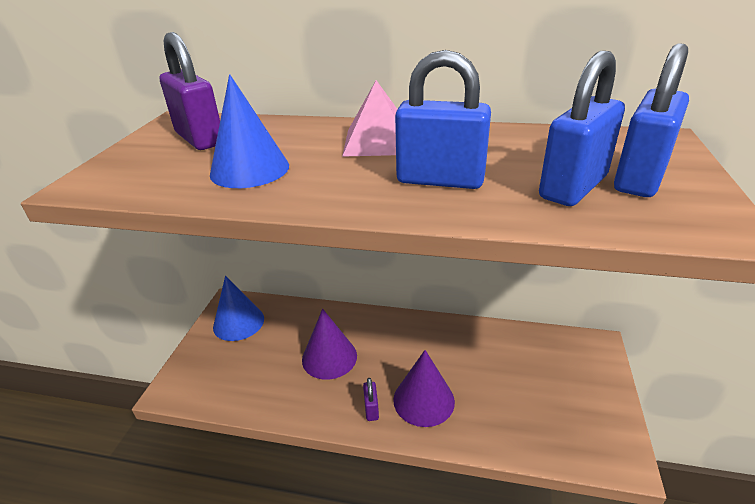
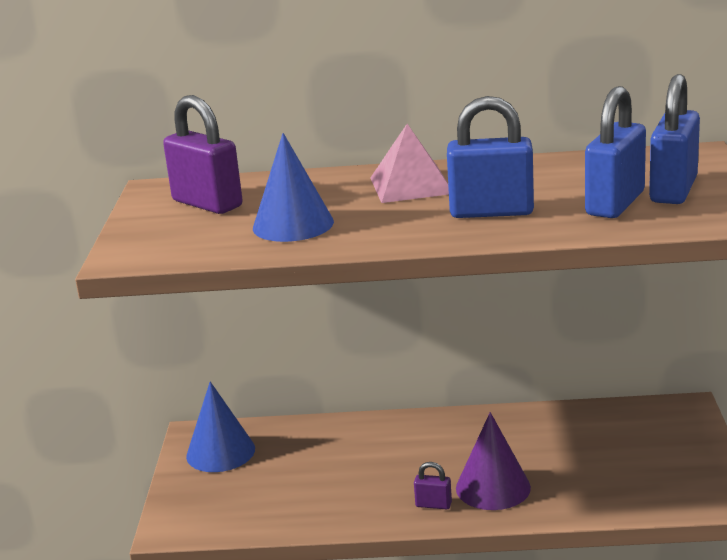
camera: 10 degrees left, 10 degrees down
(329, 357) = (361, 467): purple cone -> none
(371, 409) = (433, 505): purple padlock -> purple padlock turned 60 degrees counterclockwise

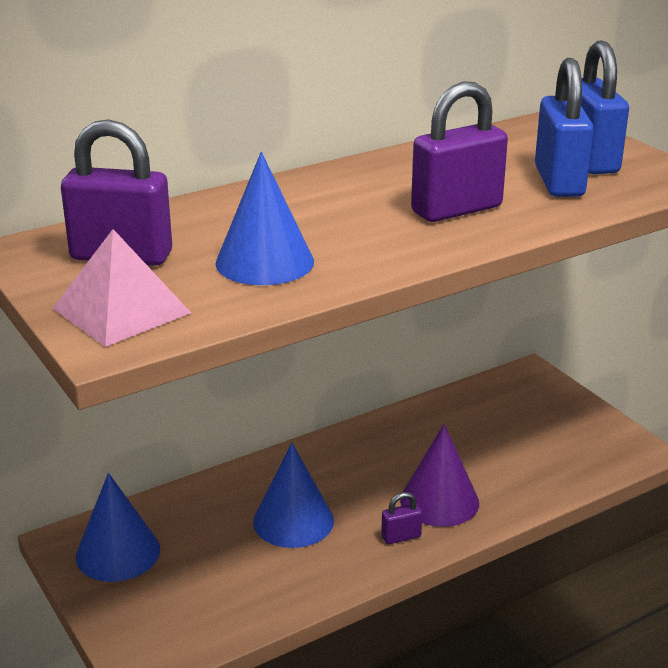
camera: 35 degrees left, 5 degrees up
(362, 468) = (293, 521): none -> blue cone
(411, 185) = (332, 195): pink pyramid -> pink pyramid (121, 310)
(491, 212) = (456, 209): blue padlock -> purple padlock

